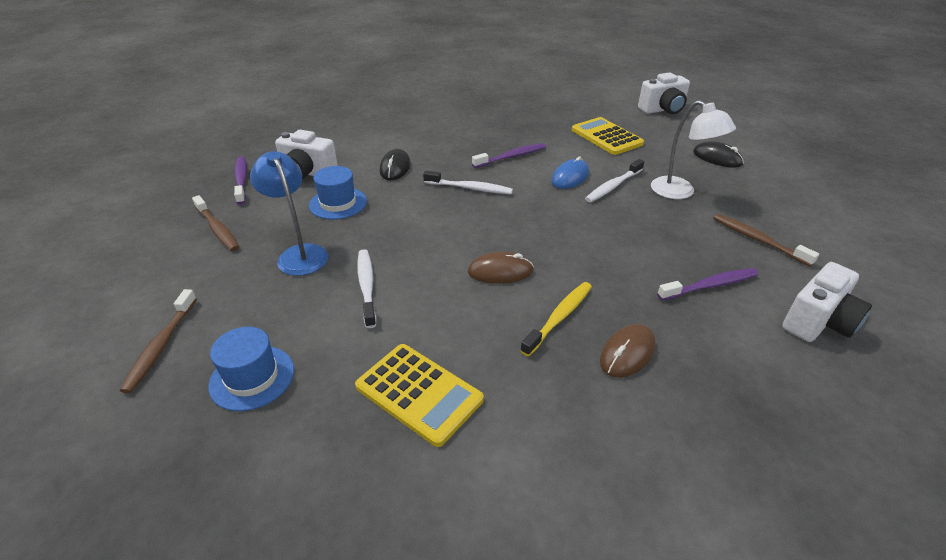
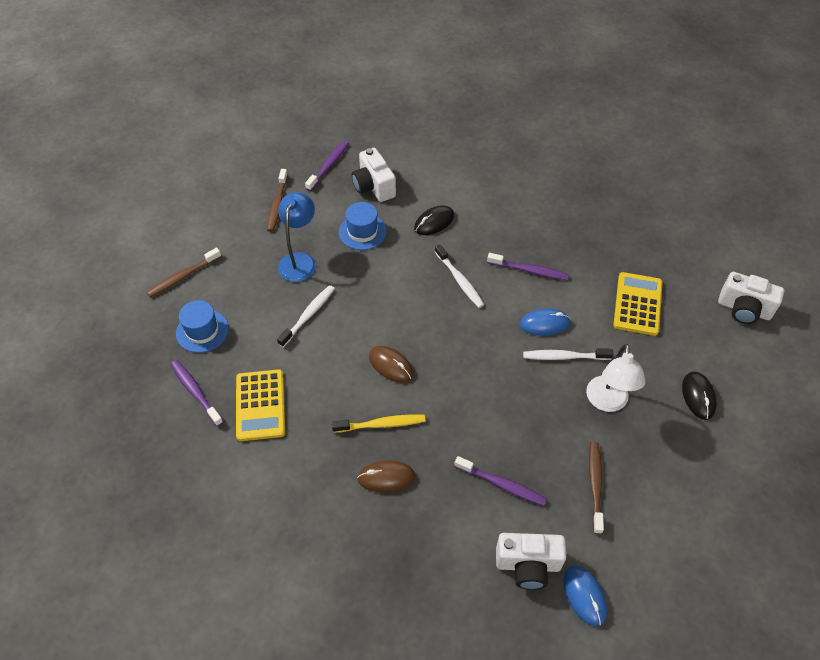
camera: 45 degrees right, 15 degrees up
(319, 442) = (195, 392): none -> purple toothbrush
(877, 309) = (584, 596): none -> blue mouse

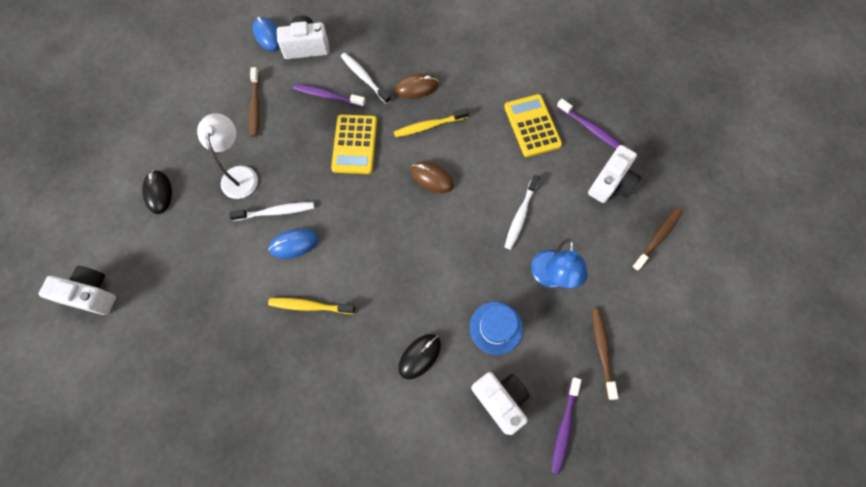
camera: 170 degrees right, 15 degrees up
(202, 331) = (611, 183): blue hat -> white camera
(459, 280) = (381, 281): white toothbrush -> white toothbrush (364, 78)
(529, 270) = (310, 306): purple toothbrush -> yellow toothbrush
(637, 304) = (199, 282): yellow calculator -> yellow calculator (354, 144)

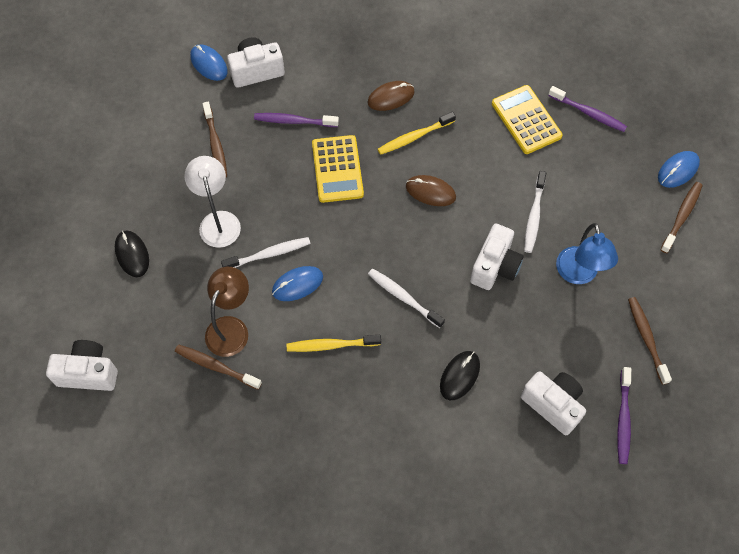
camera: 10 degrees left, 5 degrees down
(203, 308) = (216, 367): none -> brown toothbrush
(225, 274) = (231, 328): none -> brown lamp
(364, 78) = (330, 95): white toothbrush -> white toothbrush (404, 297)
(496, 328) = (533, 334): blue hat -> none
(611, 183) = (622, 168): white camera -> white camera (495, 266)
(662, 194) = (678, 170): none -> blue mouse

